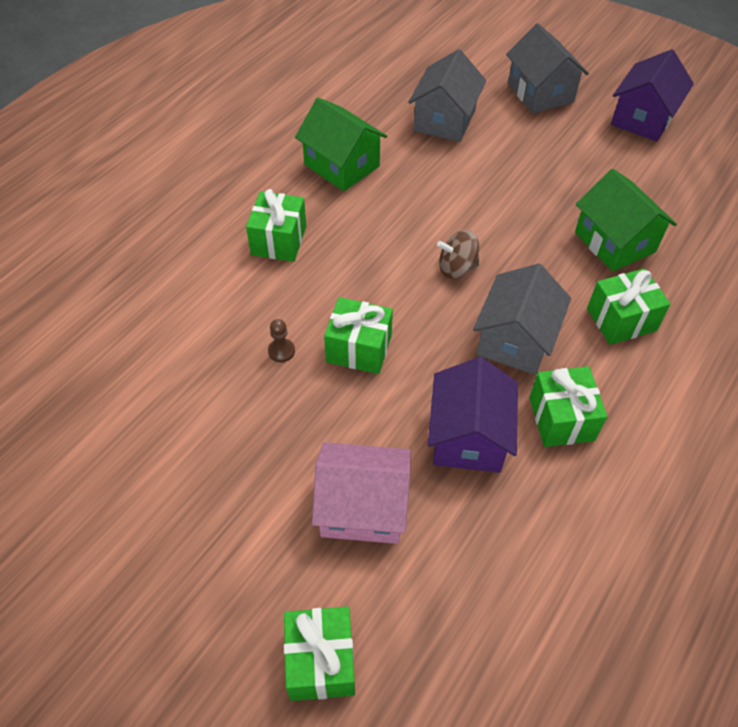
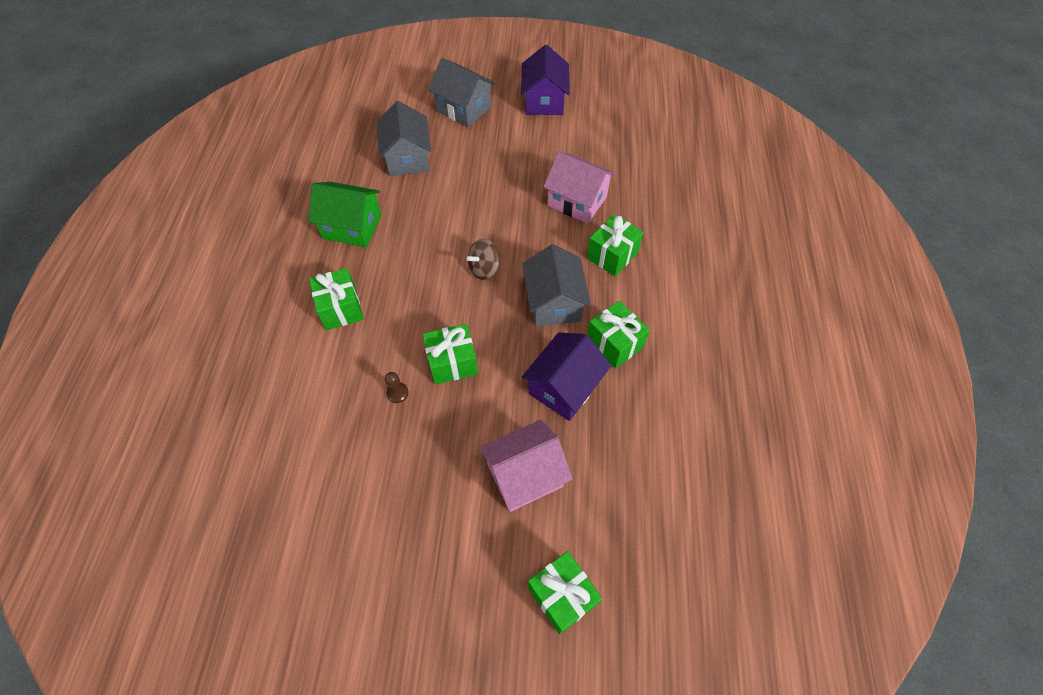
camera: 30 degrees left, 5 degrees up
(468, 437) = (564, 387): purple house -> purple house turned 60 degrees clockwise
(614, 242) = (577, 201): green house -> pink house

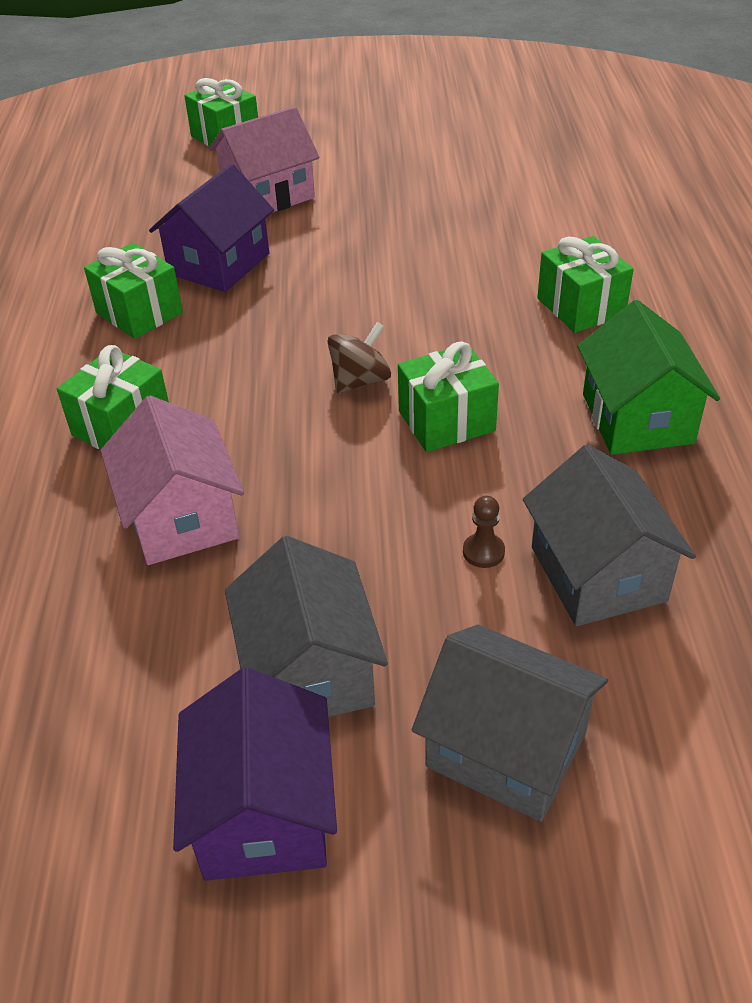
camera: 175 degrees right, 15 degrees down
(352, 227) = (637, 418): green house -> green house turned 75 degrees clockwise
(397, 393) = (449, 237): brown pawn -> brown pawn (483, 552)
(452, 362) = (382, 270): green gift -> green gift (446, 421)
(554, 303) = (233, 349): grey house -> grey house (309, 670)
(577, 201) = (181, 517): pink house -> pink house turned 45 degrees clockwise

